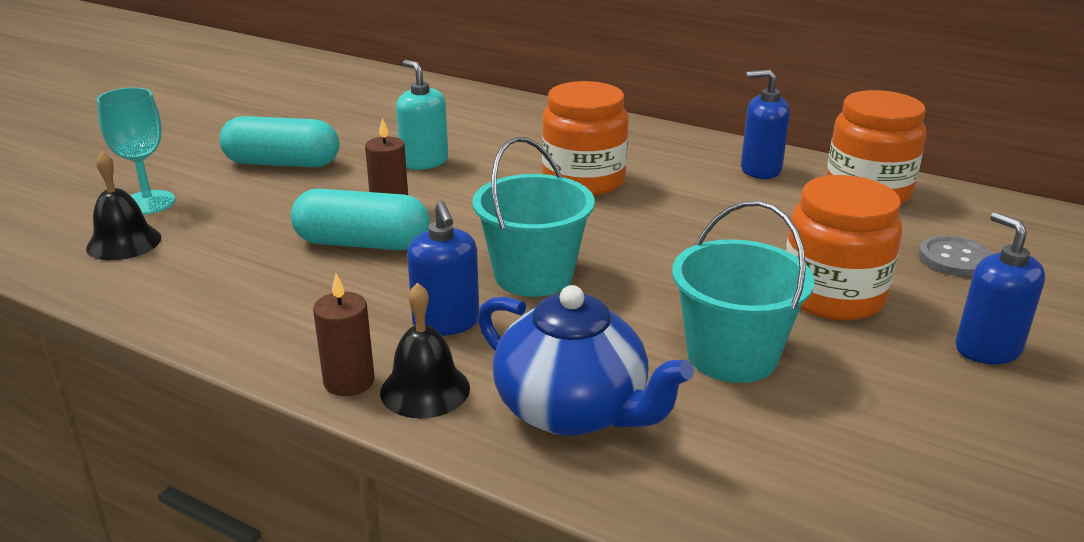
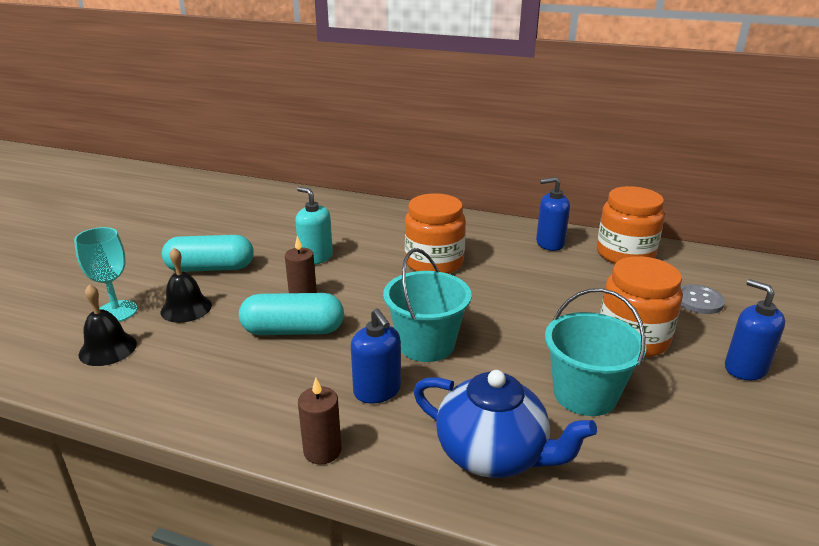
camera: 10 degrees left, 0 degrees up
(425, 389) = (381, 450): black bell -> black bell (186, 308)

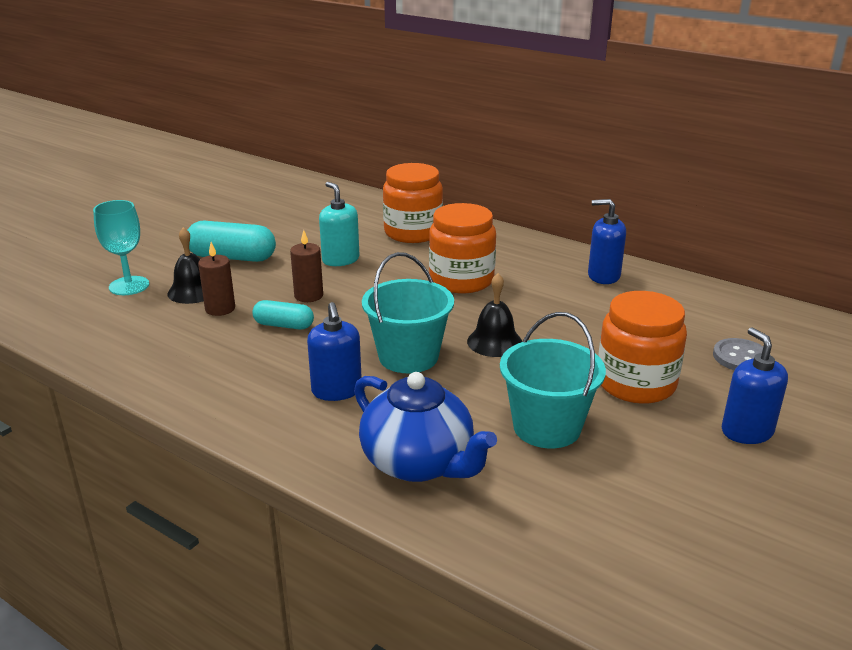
camera: 15 degrees right, 0 degrees up
(108, 349) = (108, 317): black bell -> black bell (494, 342)
(293, 330) = (284, 325): turquoise capsule -> turquoise capsule, size x0.60
(322, 450) = (259, 432): brown candle -> brown candle (220, 309)
(625, 254) = (685, 298): orange jar -> orange jar (413, 232)

